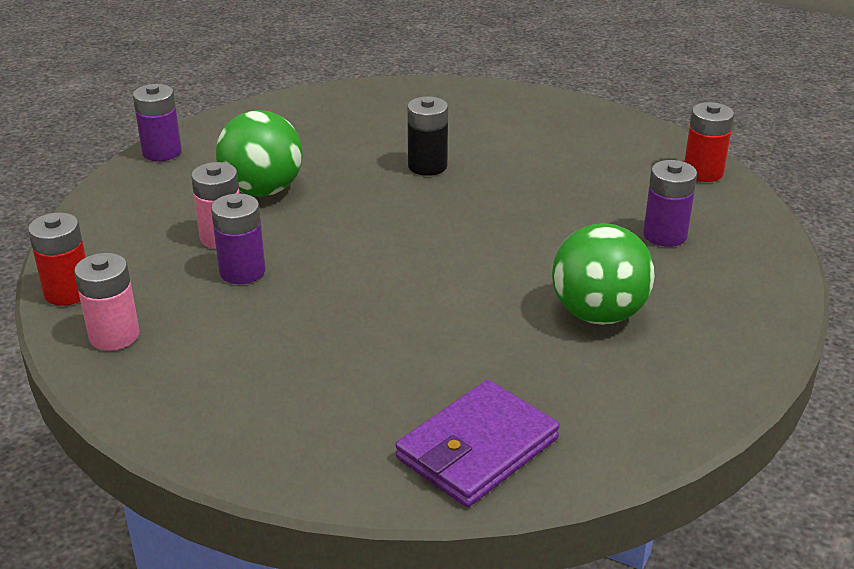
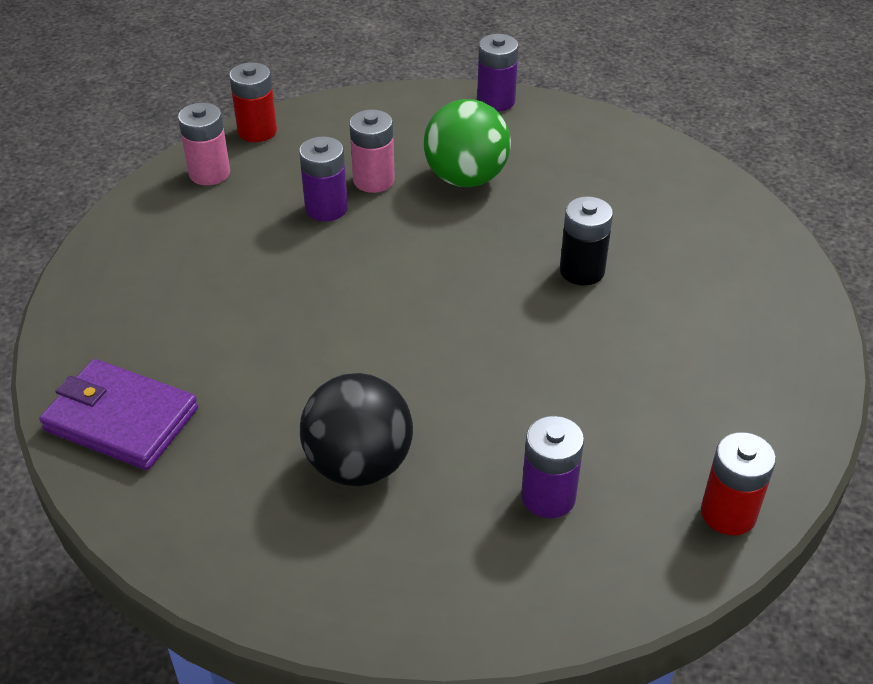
camera: 70 degrees right, 10 degrees up
(598, 314) = (359, 464): green ball -> black ball

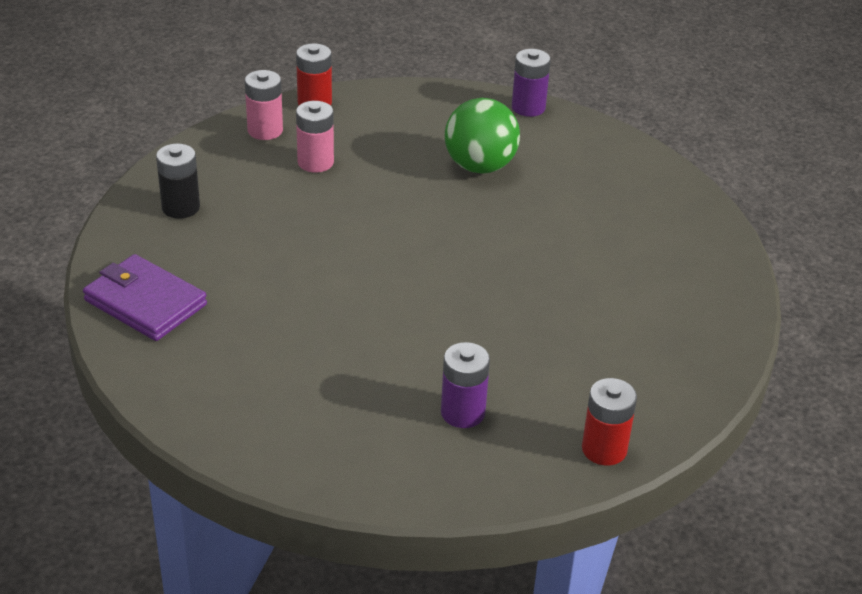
camera: 10 degrees right, 5 degrees down
(326, 208) = (353, 172): purple battery -> none
(359, 464) = (320, 365): black ball -> none
(373, 180) = (400, 156): pink battery -> pink battery (315, 162)
(582, 271) = (552, 253): black battery -> black battery (181, 207)

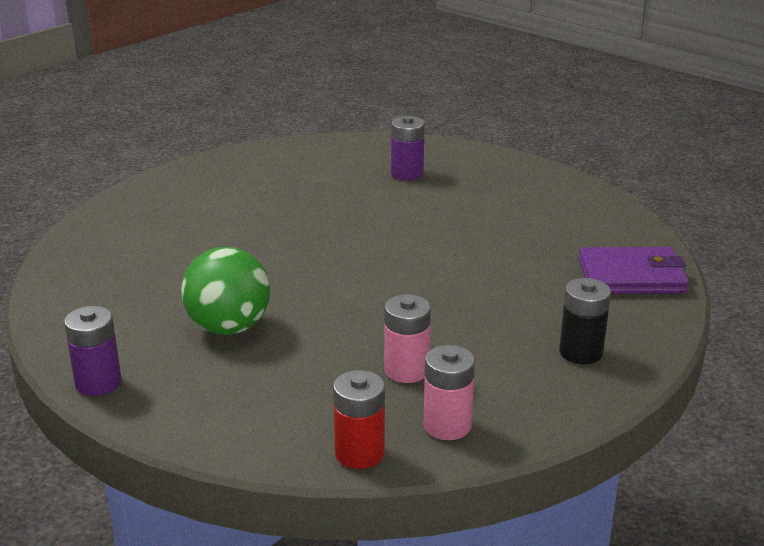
camera: 155 degrees left, 10 degrees down
(145, 303) = (631, 276): purple wallet -> purple wallet turned 60 degrees counterclockwise
(604, 449) = (330, 145): red battery -> none

